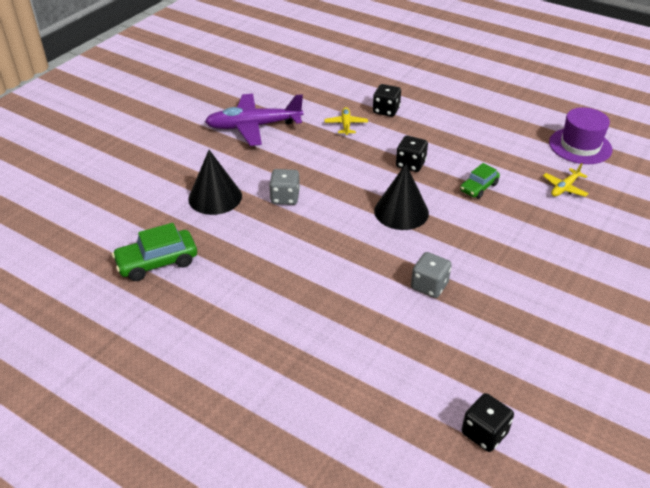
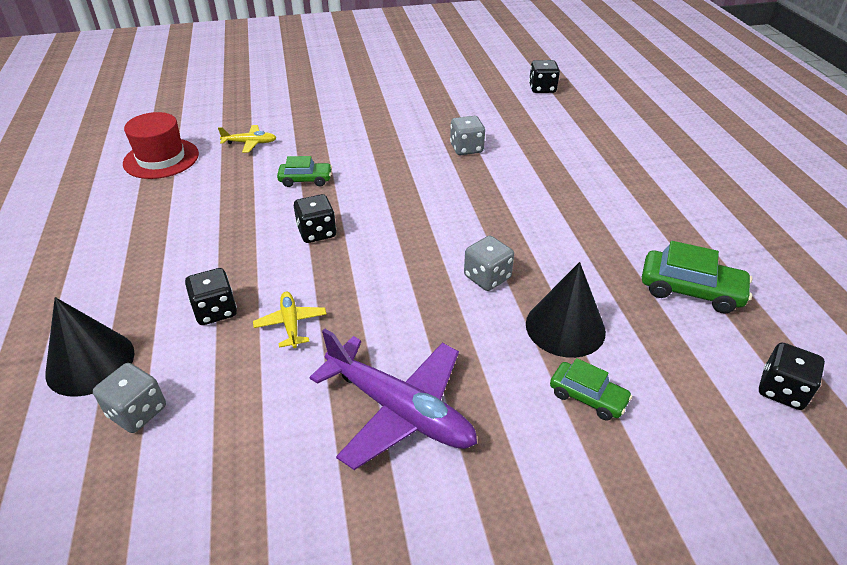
camera: 135 degrees left, 0 degrees up
(76, 231) = (782, 390): none -> black dice
(176, 174) = (587, 397): none -> green car
(346, 125) = (291, 324): yellow plane -> yellow plane turned 120 degrees clockwise
(349, 76) = (137, 412): none -> grey dice
(401, 211) = (401, 200): black cone -> black cone (90, 362)
(580, 146) = (161, 158): purple hat -> red hat

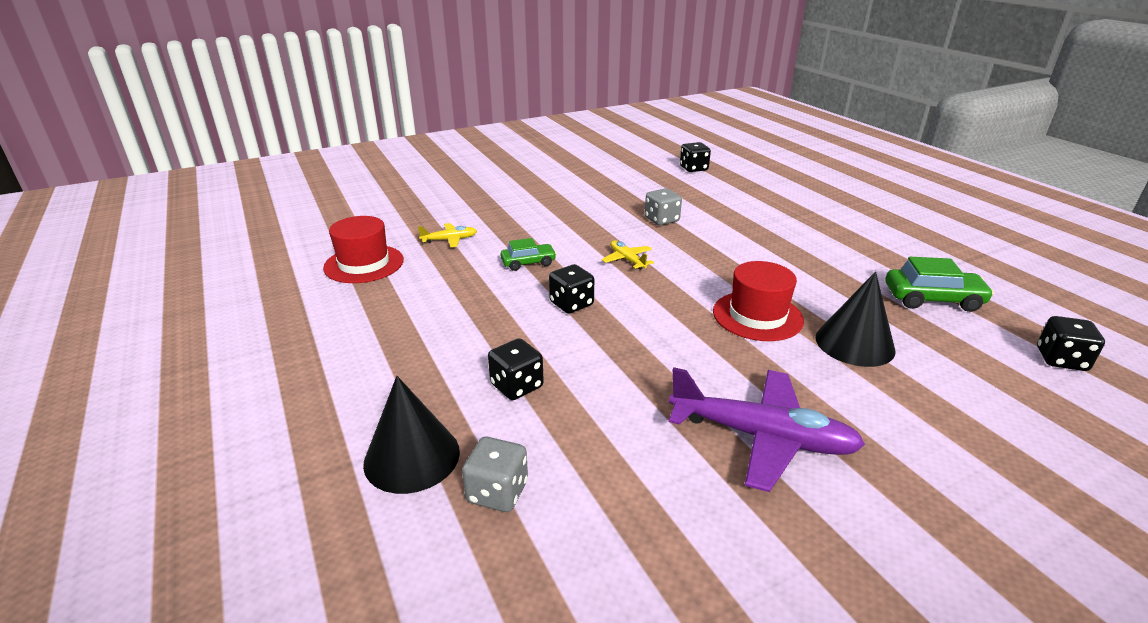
camera: 15 degrees left, 10 degrees down
(291, 324) = (602, 384): yellow plane -> yellow plane (627, 260)
(487, 277) = (757, 316): grey dice -> red hat
(587, 397) = (916, 394): green car -> none

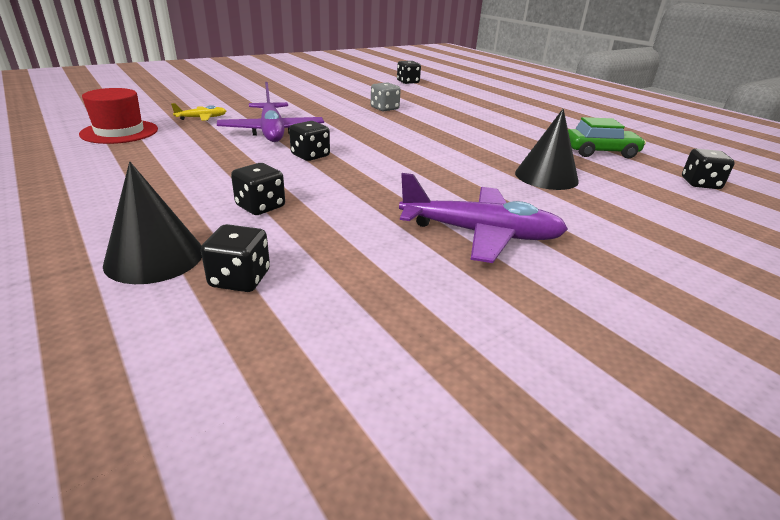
camera: 10 degrees left, 0 degrees up
(497, 492) = (240, 279): grey dice -> black dice
(528, 263) = (272, 132): green car -> purple plane
(627, 260) = (357, 130): yellow plane -> none
(757, 316) = (467, 162): red hat -> none

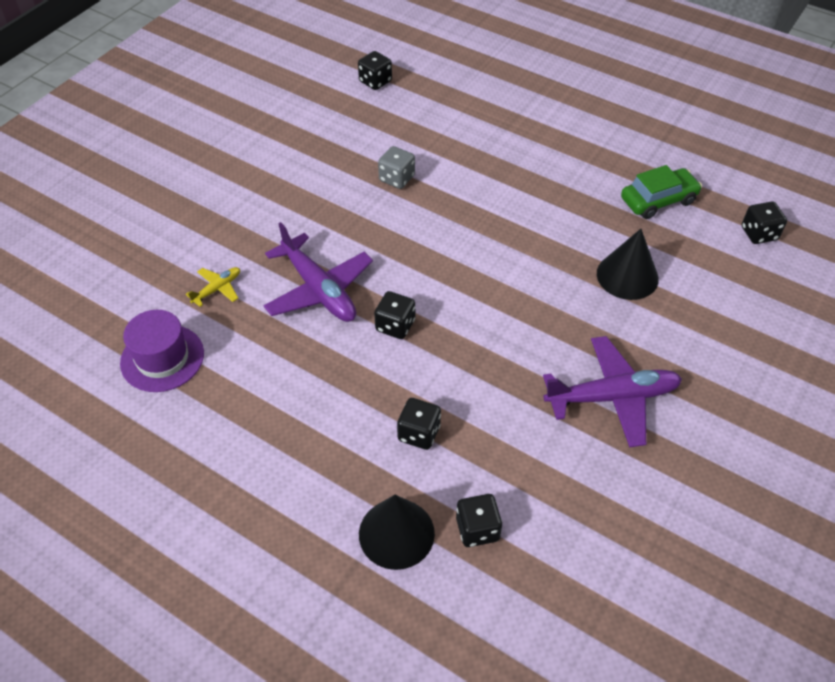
camera: 20 degrees left, 20 degrees up
(119, 132) = (162, 358): red hat -> purple hat

